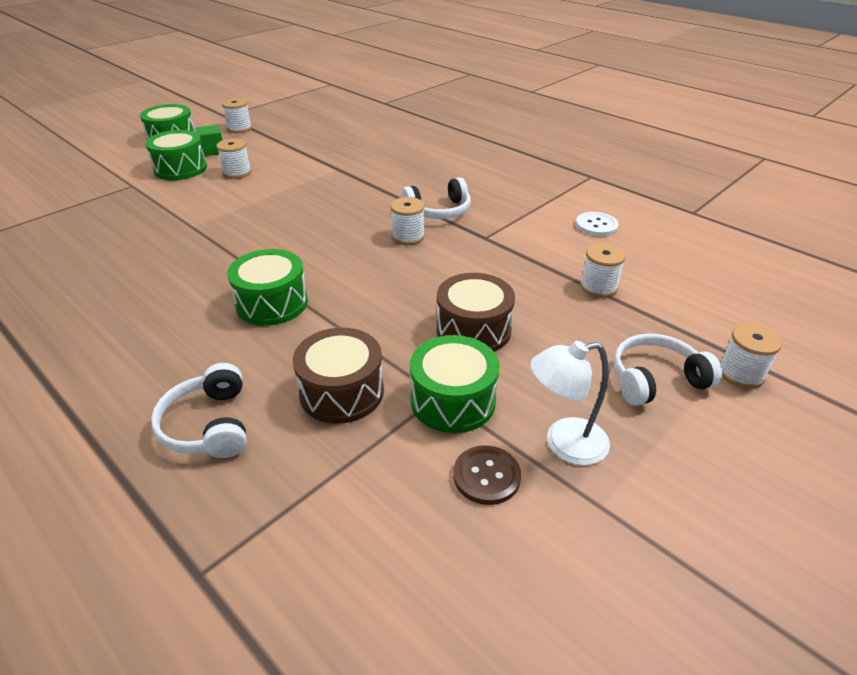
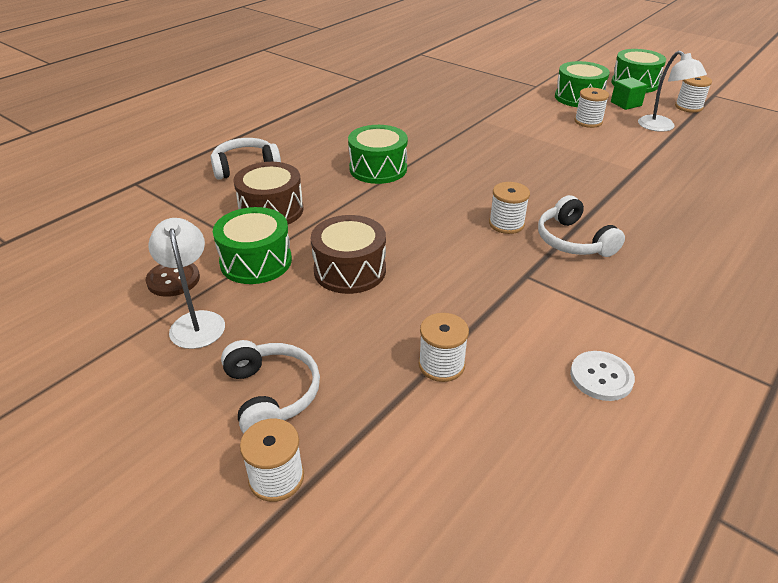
camera: 85 degrees right, 0 degrees up
(269, 145) = (661, 127): none -> white lamp

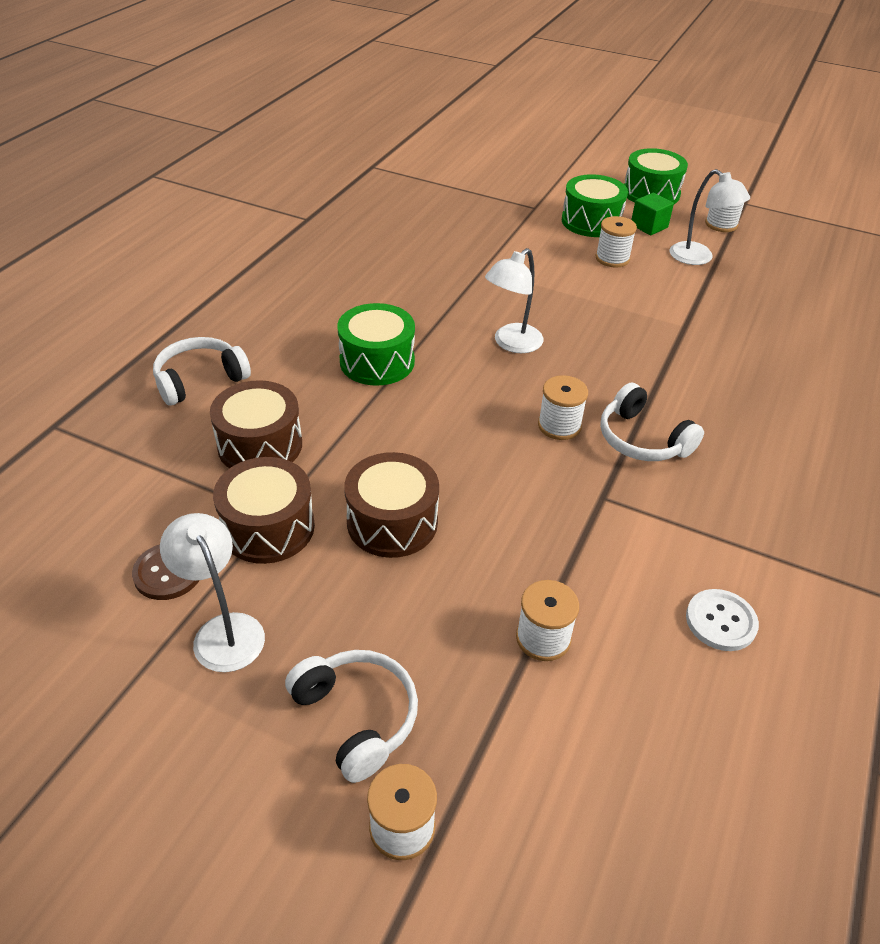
camera: 15 degrees left, 5 degrees up
(256, 261) = (268, 527): green drum -> brown drum
(486, 168) = (511, 344): none -> white lamp

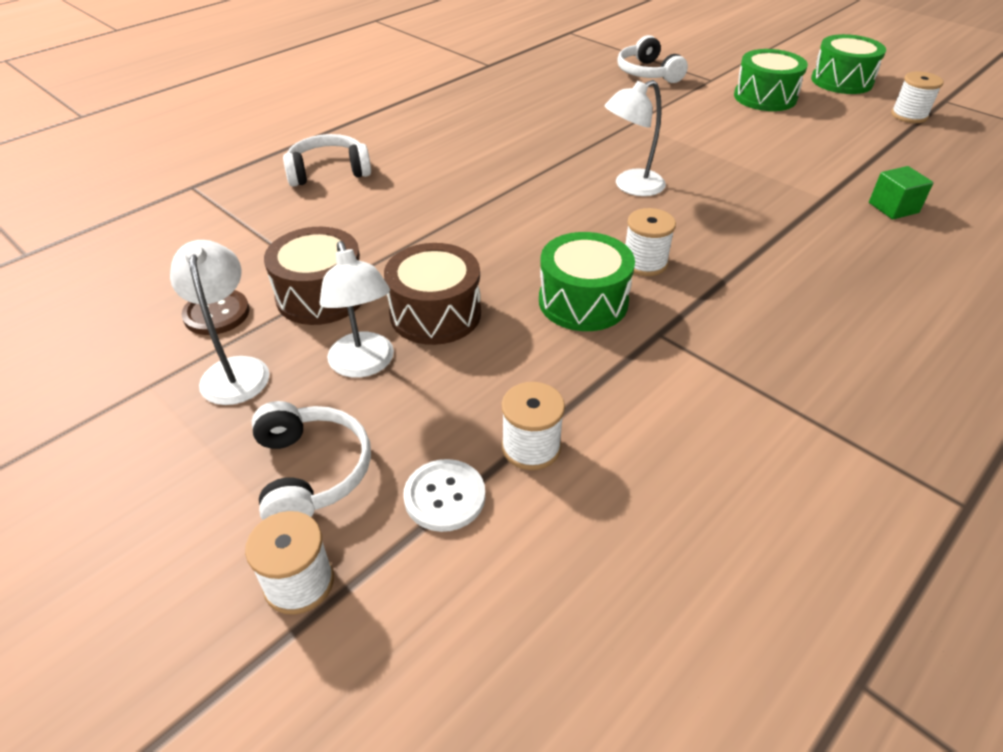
camera: 20 degrees right, 0 degrees up
(260, 445) = (351, 230): brown drum -> none
(377, 361) = (492, 181): green drum -> green drum (583, 301)
(612, 258) = (772, 130): white spool -> none
(642, 439) = (728, 290): white headphones -> white headphones (647, 73)
(649, 226) = (826, 108): green cube -> green cube (893, 208)
(698, 258) = (868, 141): white lamp -> white lamp (364, 365)
(721, 621) = (736, 478): white button -> white button (444, 496)

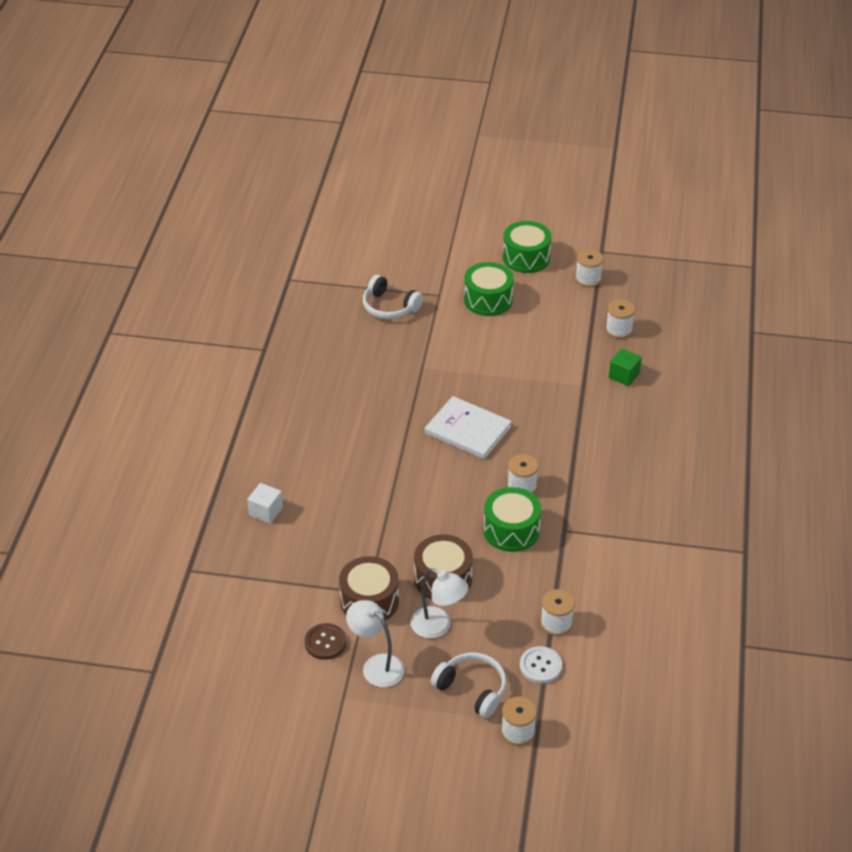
camera: 35 degrees left, 0 degrees up
(328, 171) = (266, 511): white headphones -> white cube
(631, 186) = (468, 430): white lamp -> white book
(918, 166) = (619, 330): none -> white spool

